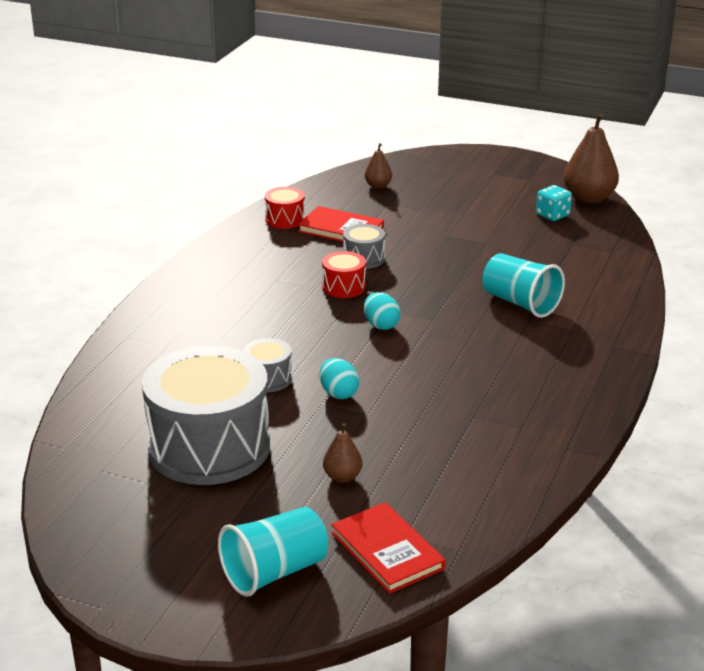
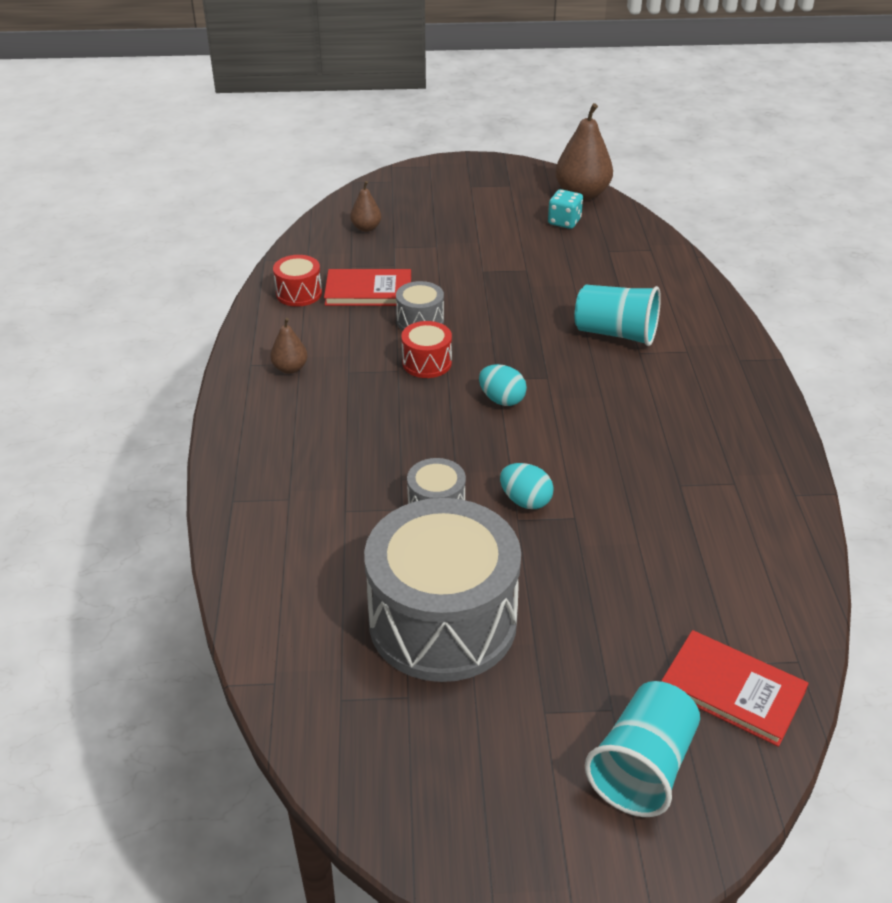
camera: 25 degrees left, 10 degrees up
(342, 477) = (613, 609): brown pear -> brown pear (290, 368)

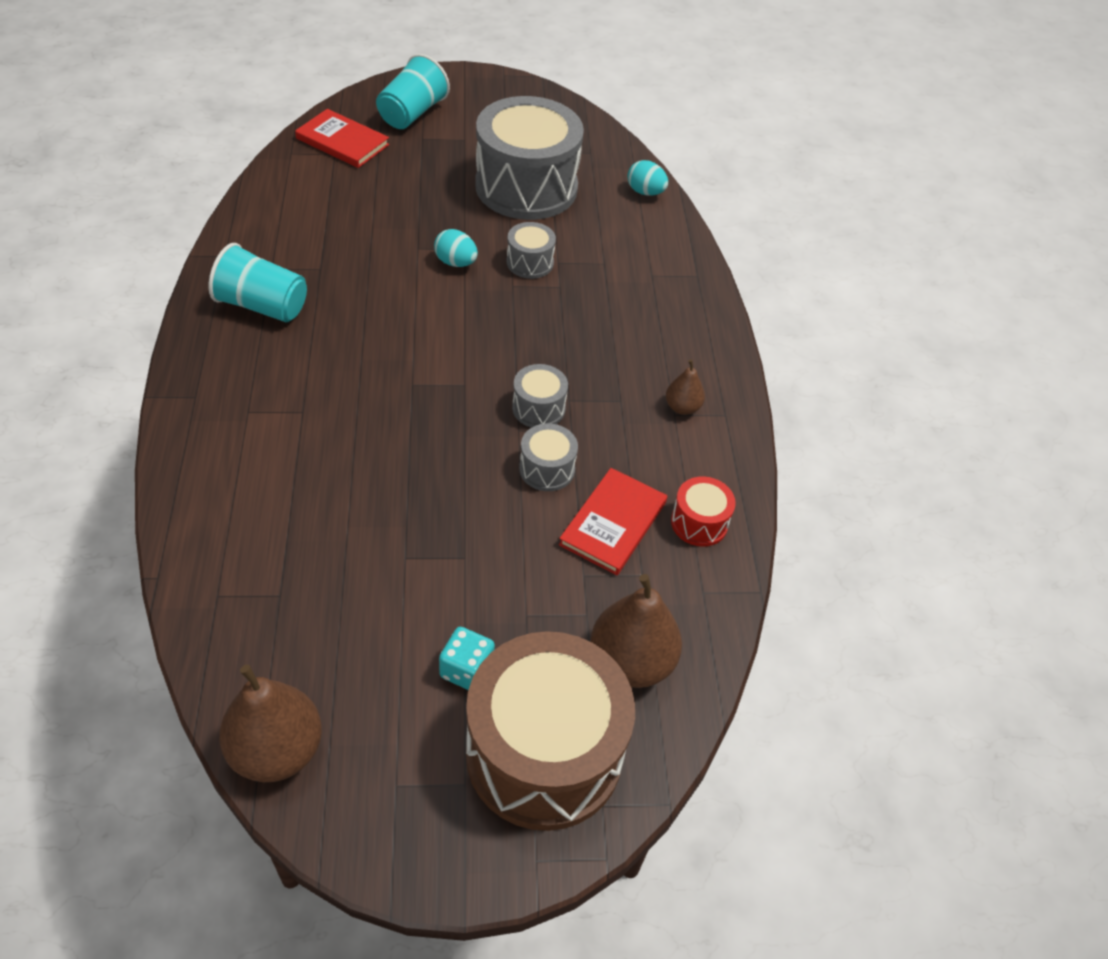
camera: 175 degrees right, 10 degrees up
(366, 228) = (631, 662): brown pear -> brown pear, size x1.92
(368, 291) = (613, 523): red book -> red book turned 60 degrees counterclockwise
(425, 196) = (544, 753): none -> brown drum
(427, 363) = (538, 408): red drum -> grey drum
(501, 400) = (463, 359): turquoise egg -> turquoise egg (645, 192)
(564, 222) = (326, 669): turquoise dice -> turquoise dice (466, 670)
(616, 333) = (320, 440): turquoise cup -> turquoise cup (262, 306)

